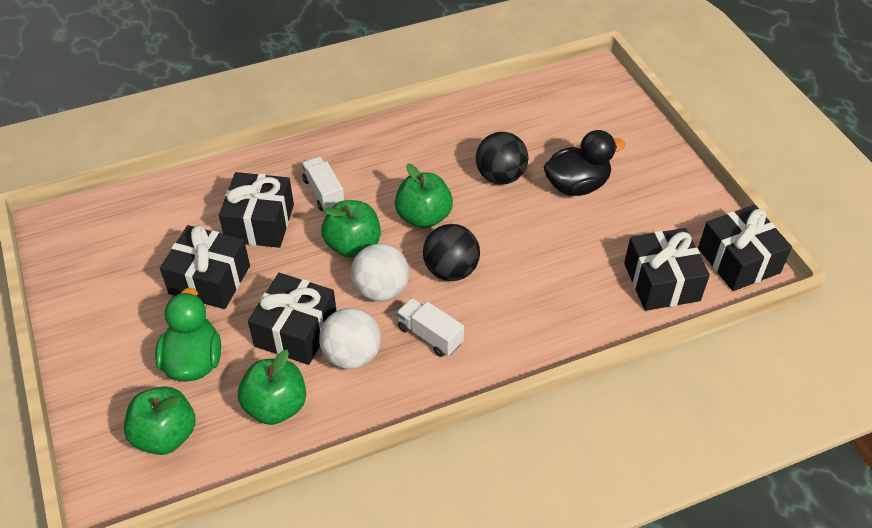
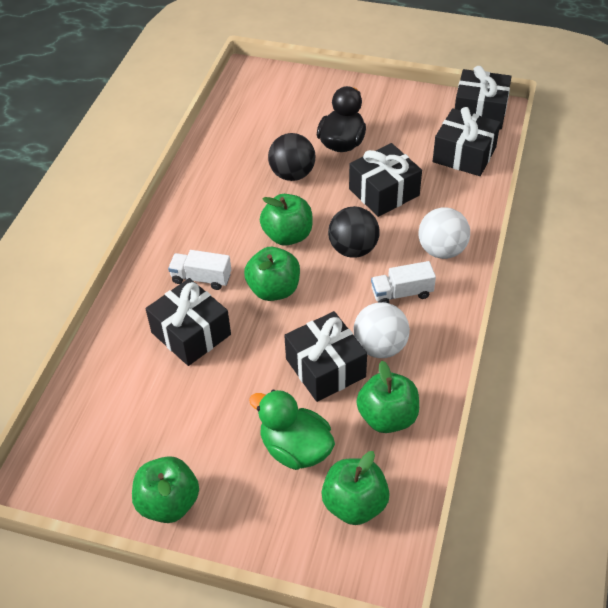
camera: 50 degrees left, 0 degrees up
(84, 312) = (168, 503): none -> green apple
(209, 280) = (219, 396): black gift -> black gift (384, 192)
(381, 290) = (334, 297): white ball -> white ball (441, 250)

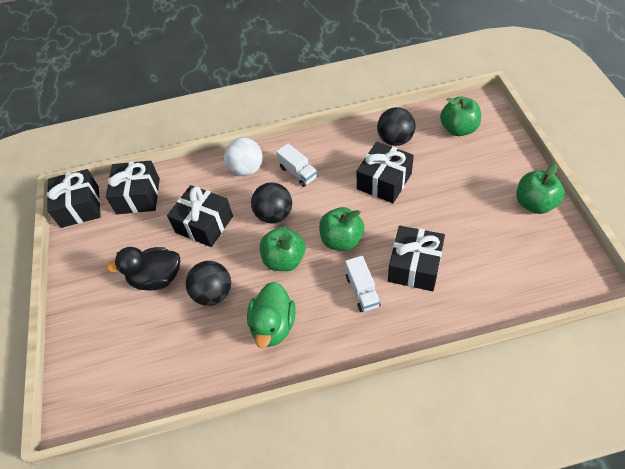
camera: 115 degrees left, 5 degrees up
(295, 449) = (449, 167): green duck -> green duck (273, 325)
(380, 347) = (348, 164): white ball -> none
(387, 417) = (395, 140): green apple -> black ball

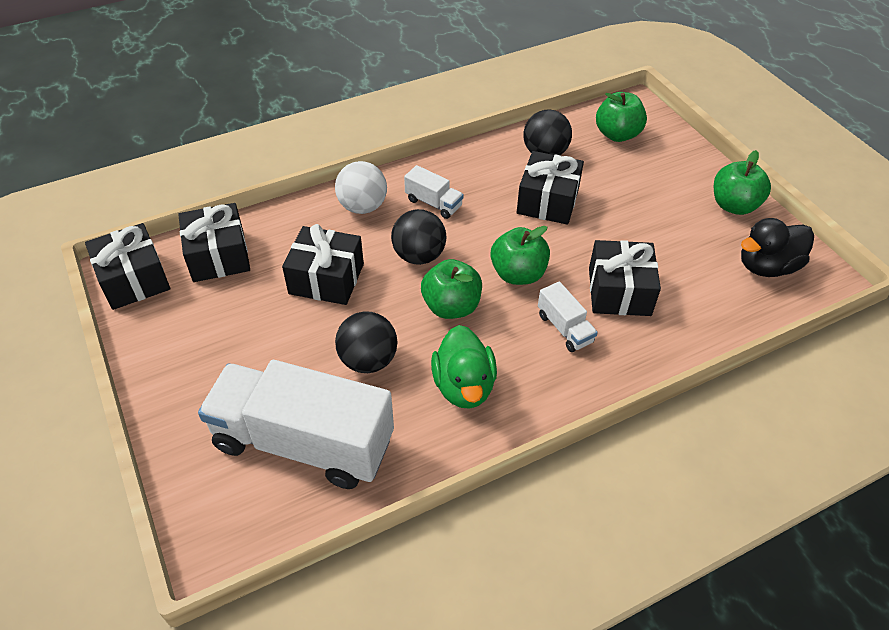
camera: 20 degrees left, 5 degrees down
(151, 349) = (303, 442): none -> white truck
(157, 278) = (281, 354): black duck -> black duck (767, 266)

